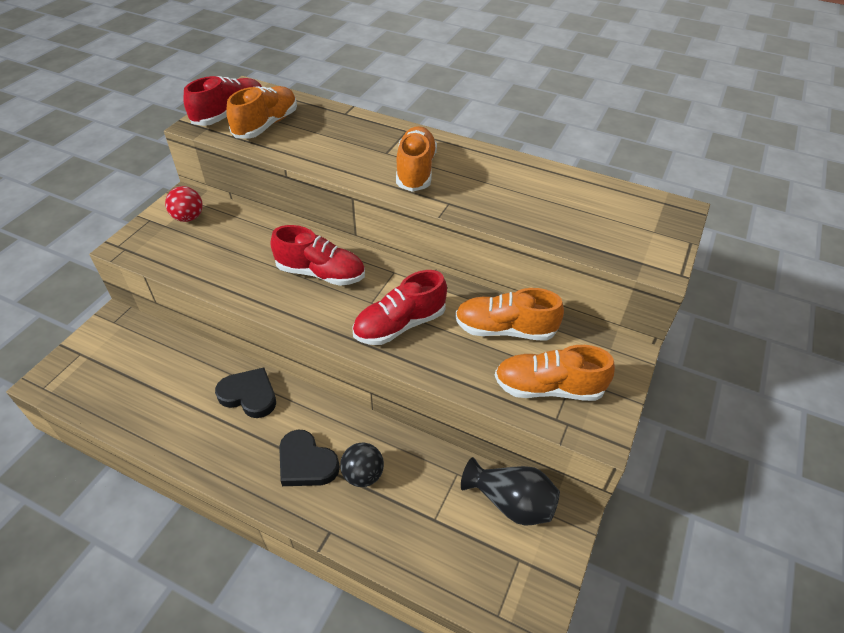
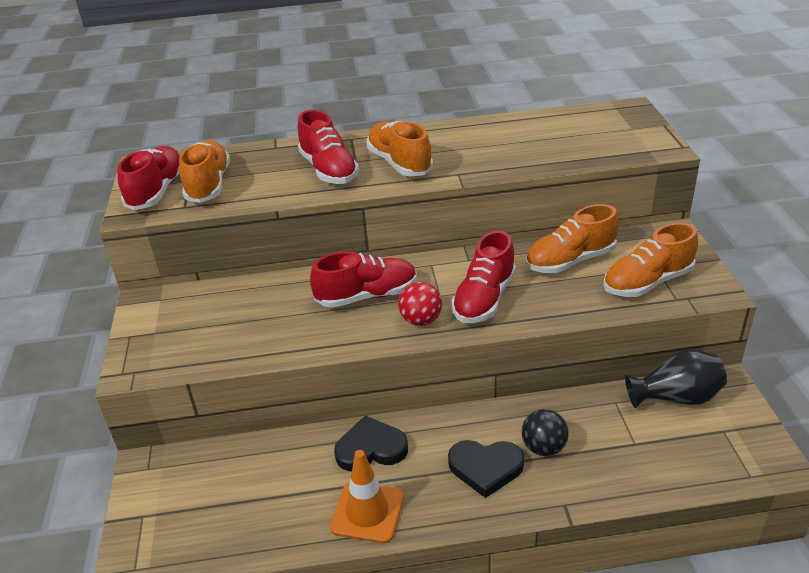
camera: 30 degrees left, 10 degrees down
(188, 217) = (172, 314): red ball -> red ball (421, 320)
(199, 442) = (367, 512): none -> orange traffic cone
(358, 152) = (329, 170): none -> red shoe

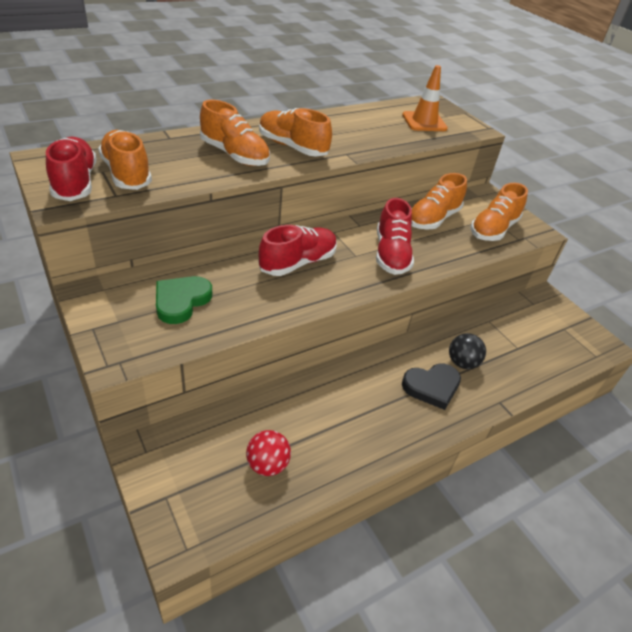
camera: 30 degrees left, 5 degrees up
(223, 321) = (181, 301): none -> green heart
(329, 170) = (235, 155): red shoe -> orange shoe
(367, 512) = (365, 442): orange traffic cone -> orange traffic cone (424, 122)
(371, 448) = (338, 390): black heart -> none
(421, 320) = (354, 277): red ball -> red ball (267, 464)
(676, 397) = (523, 311): black vase -> none

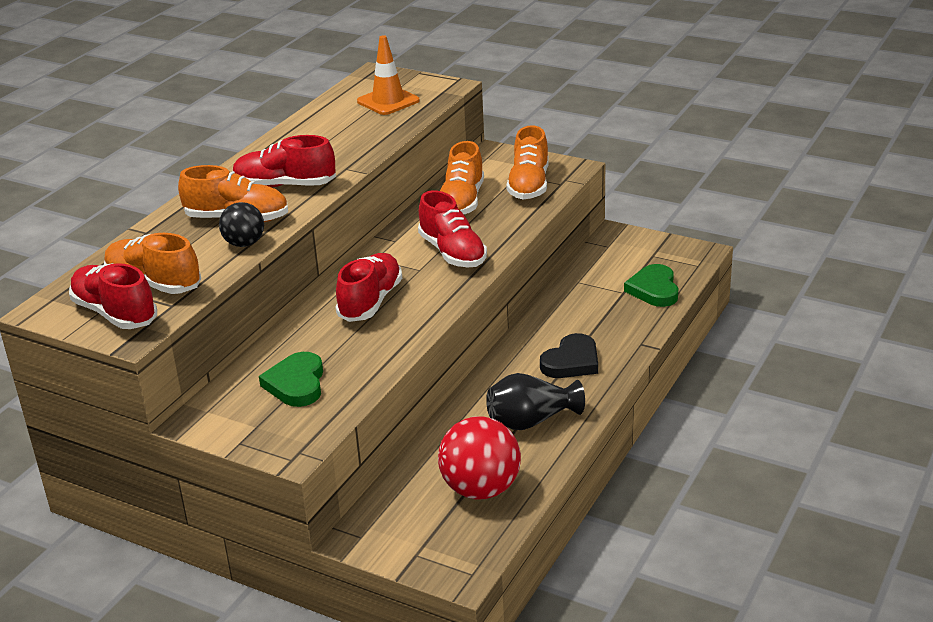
camera: 25 degrees left, 10 degrees down
(267, 464) = (481, 489): red ball -> red ball, size x1.72
(292, 147) = (285, 185): orange shoe -> red shoe
(358, 423) = (531, 421): none -> black vase
(462, 363) = (582, 329): black ball -> black ball (244, 243)
(545, 358) = (654, 289): none -> green heart

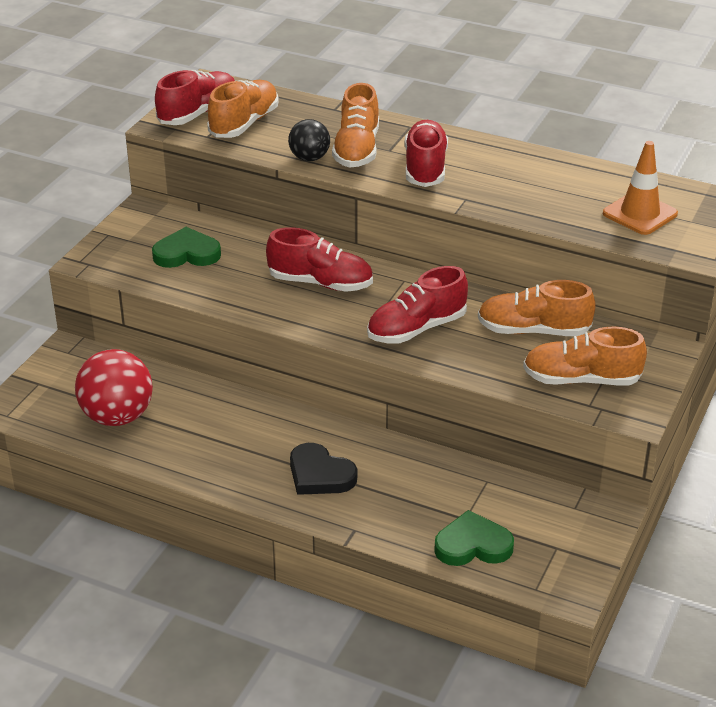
camera: 85 degrees right, 5 degrees up
(531, 421) = (217, 446): black vase -> none

